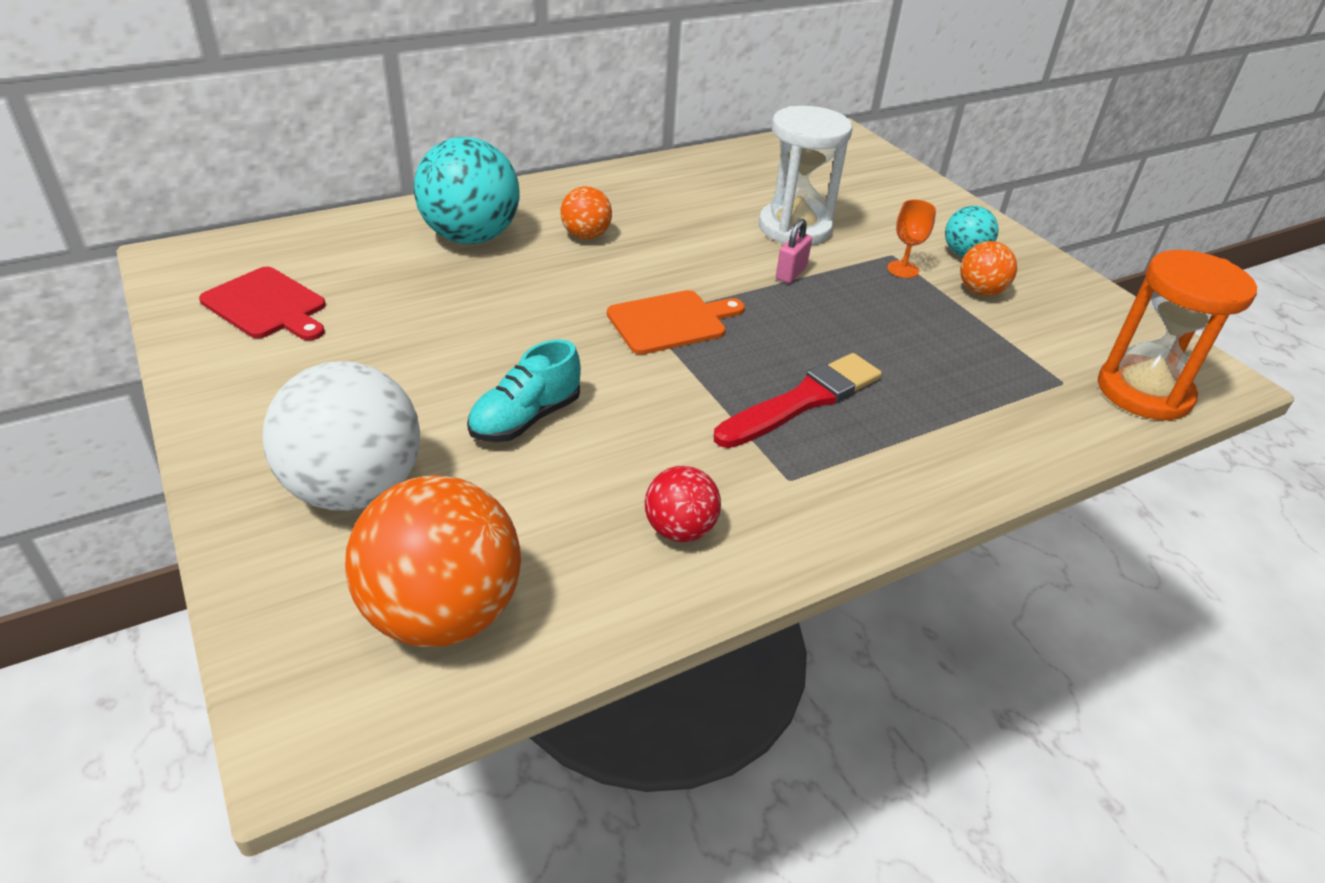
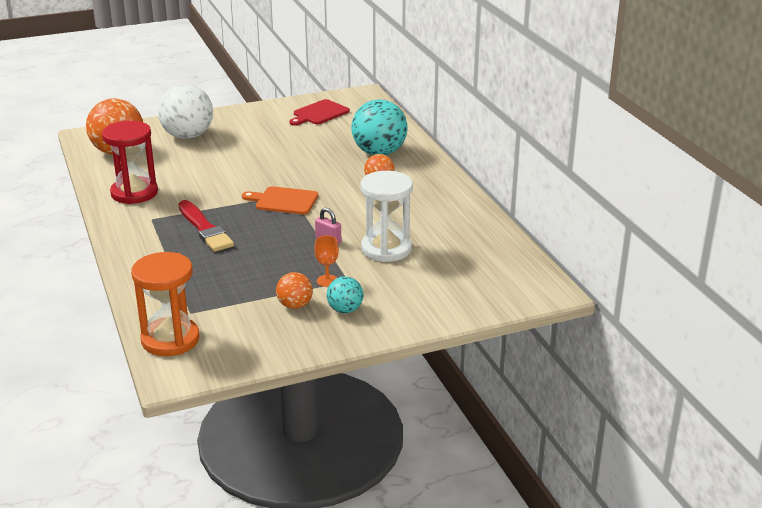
camera: 100 degrees right, 10 degrees down
(525, 419) = (217, 165): turquoise shoe -> none
(671, 322) = (284, 201): orange cutting board -> orange cutting board turned 120 degrees clockwise
(680, 530) = (134, 193): red ball -> red hourglass

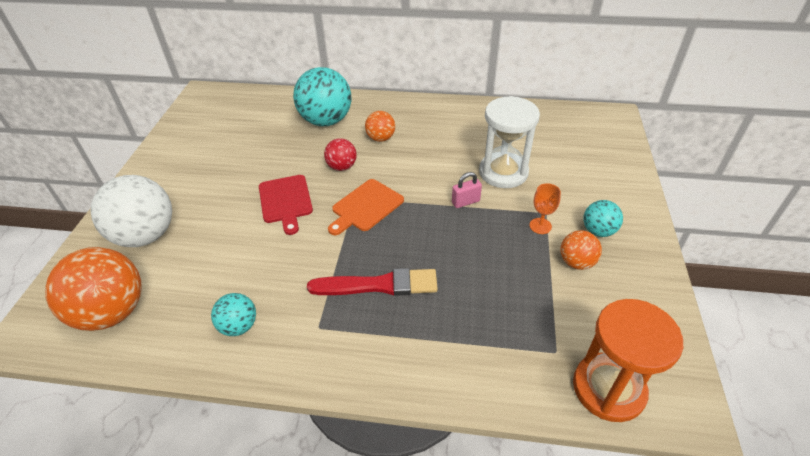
camera: 60 degrees left, 15 degrees up
(134, 193) = (239, 326): red hourglass -> turquoise ball
(319, 113) = (209, 129): red cutting board -> red cutting board (285, 201)
(324, 177) = (342, 167): none -> red ball

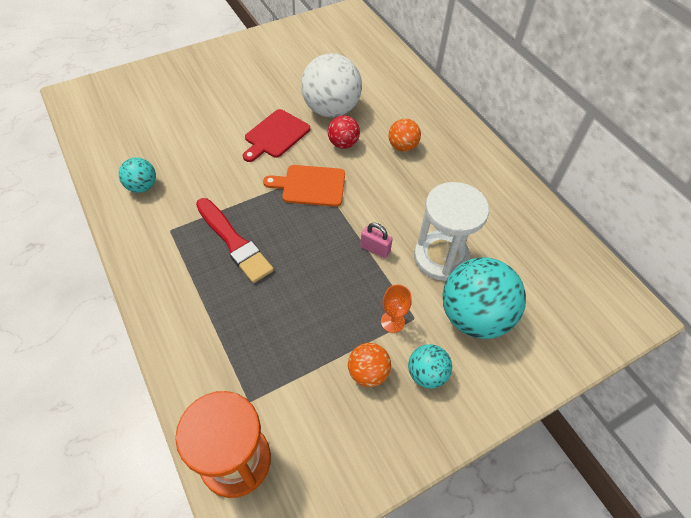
camera: 50 degrees right, 10 degrees up
(112, 312) = (112, 118): orange ball -> none
(146, 235) = (184, 88): white ball -> white ball (331, 109)
(326, 121) = (389, 100): turquoise ball -> turquoise ball (474, 316)

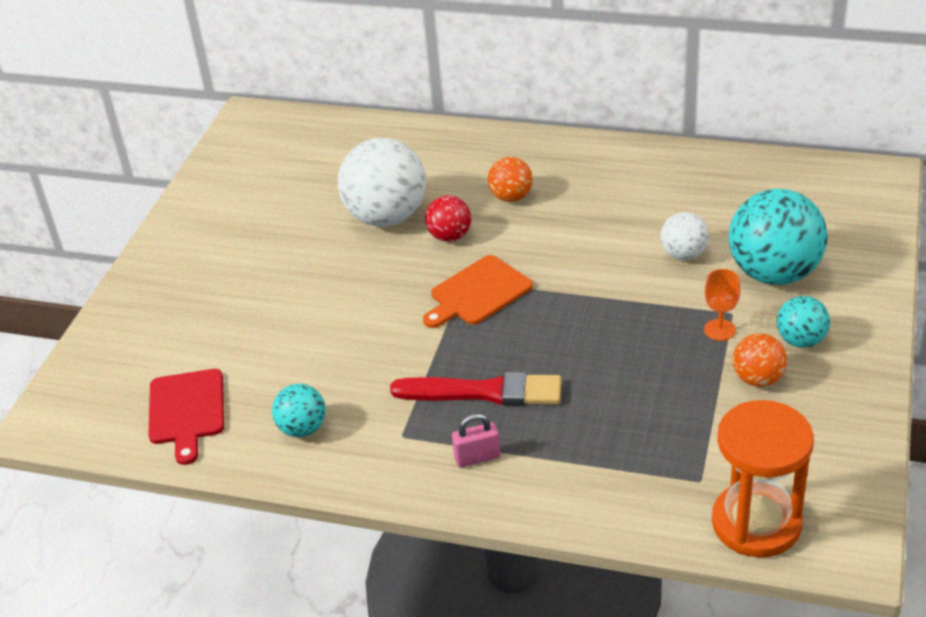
camera: 40 degrees left, 15 degrees down
(275, 135) = (367, 280): red cutting board -> red cutting board (186, 411)
(375, 249) = (620, 293): pink padlock -> pink padlock (477, 457)
(441, 257) = (684, 254): white hourglass -> white ball

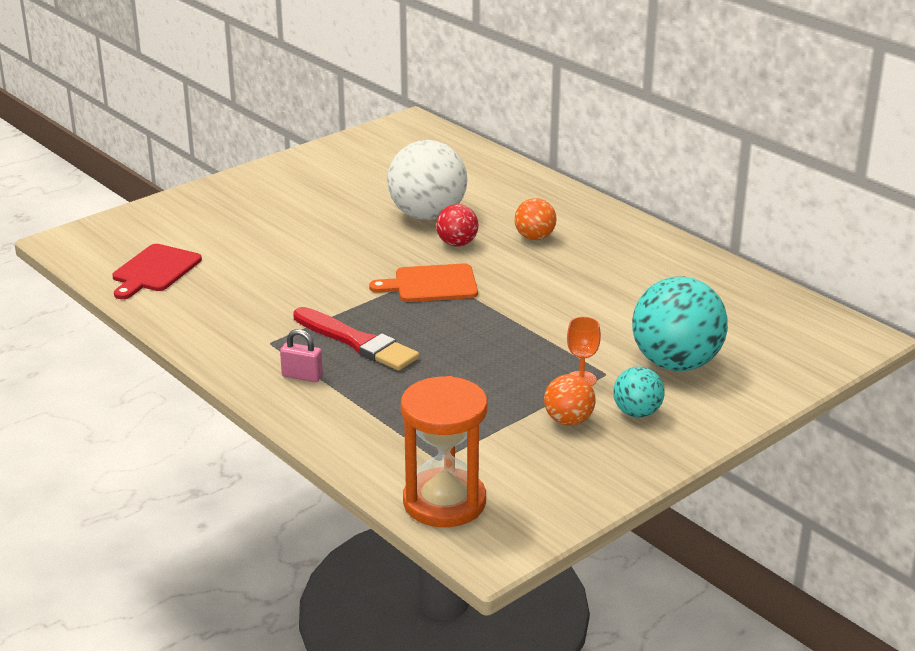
camera: 30 degrees right, 10 degrees down
(302, 428) = (212, 311): turquoise ball -> none
(684, 254) = (619, 323): white ball -> none

